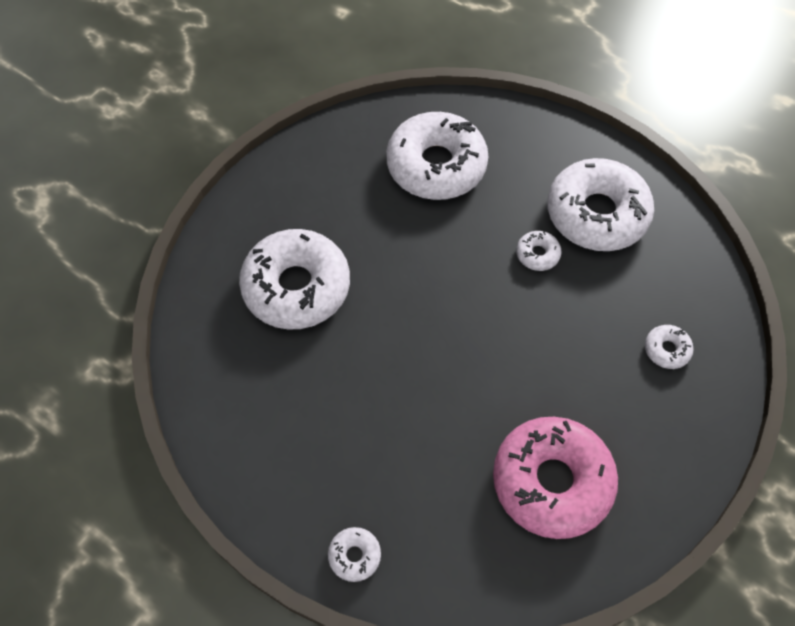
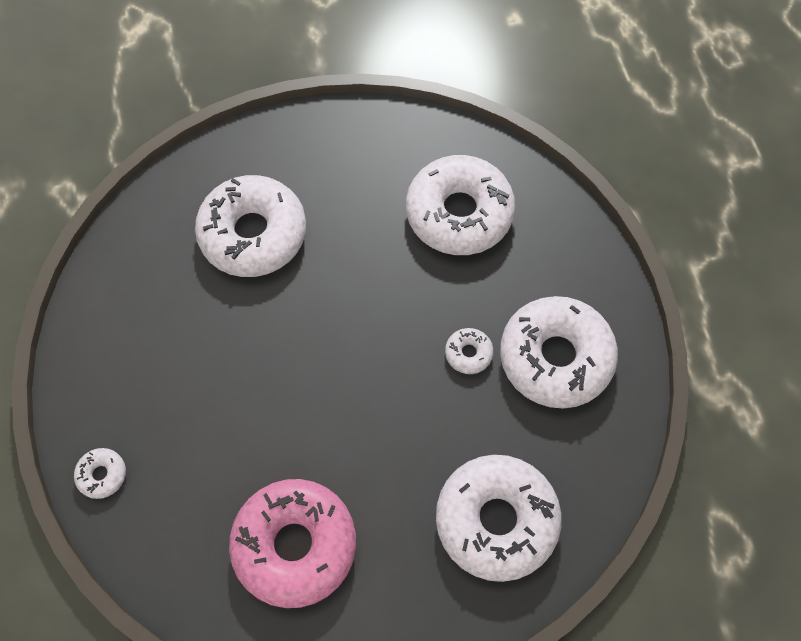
camera: 40 degrees right, 5 degrees up
(666, 350) = (496, 520): white donut -> white donut, size x2.39

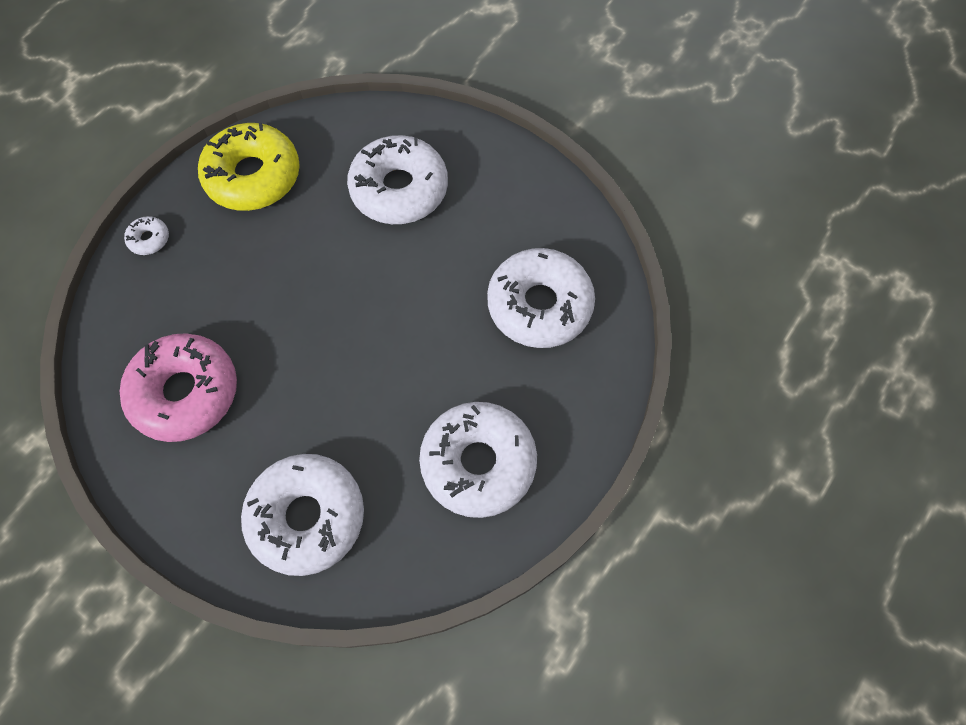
camera: 50 degrees right, 0 degrees up
(122, 340) = (253, 176): none -> yellow donut
(468, 353) = (427, 397): white donut -> none

